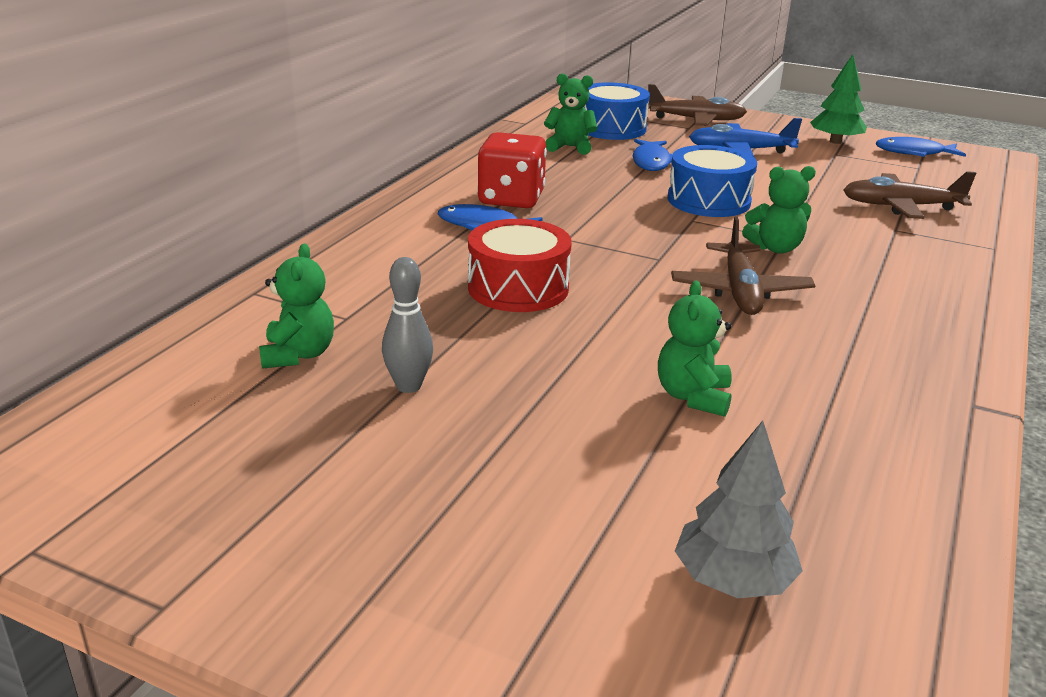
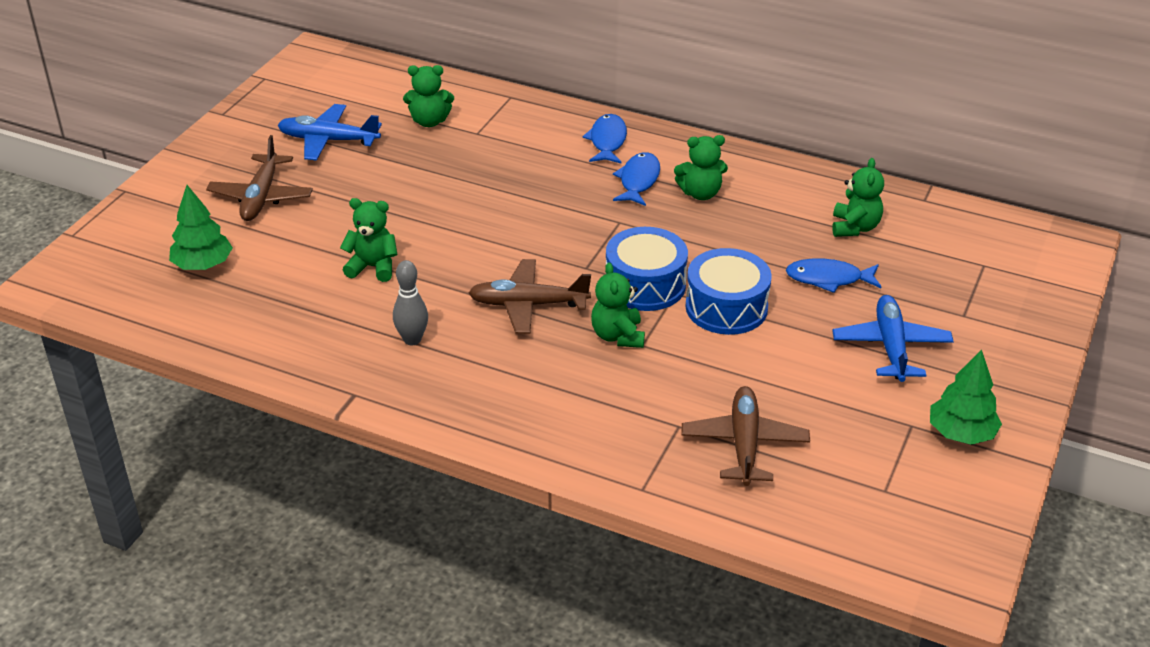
camera: 90 degrees right, 10 degrees up
(325, 452) = (328, 140): none -> blue plane
(408, 386) = (392, 161): grey bowling pin -> grey bowling pin (412, 339)
(511, 199) = (700, 193): red dice -> green teddy bear
(518, 288) = (525, 198): red drum -> none
(611, 128) = (932, 257): blue drum -> blue drum (645, 285)
(696, 120) = (997, 324): brown plane -> brown plane (261, 197)
(733, 580) = (203, 265): grey tree -> green tree
(914, 152) = (945, 500): blue fish -> blue fish (607, 141)

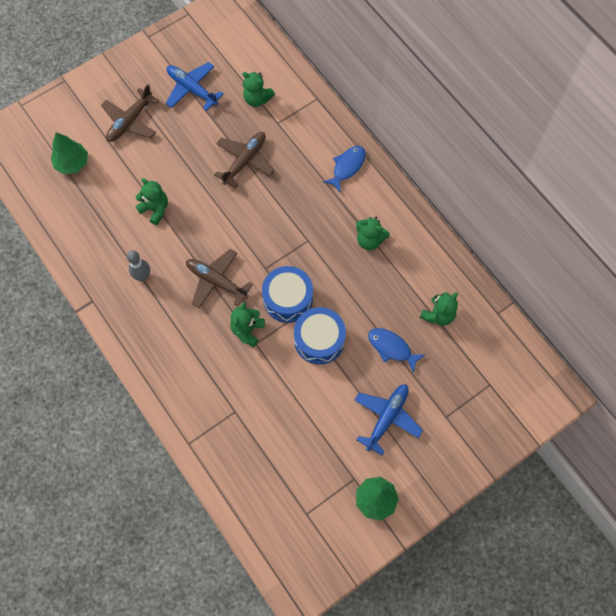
camera: 30 degrees right, 30 degrees up
(638, 180) = (341, 211): blue fish -> none
(744, 443) = (259, 442): brown plane -> brown plane (245, 161)

